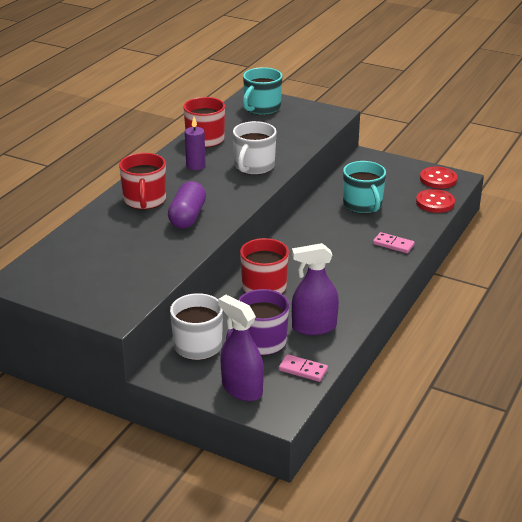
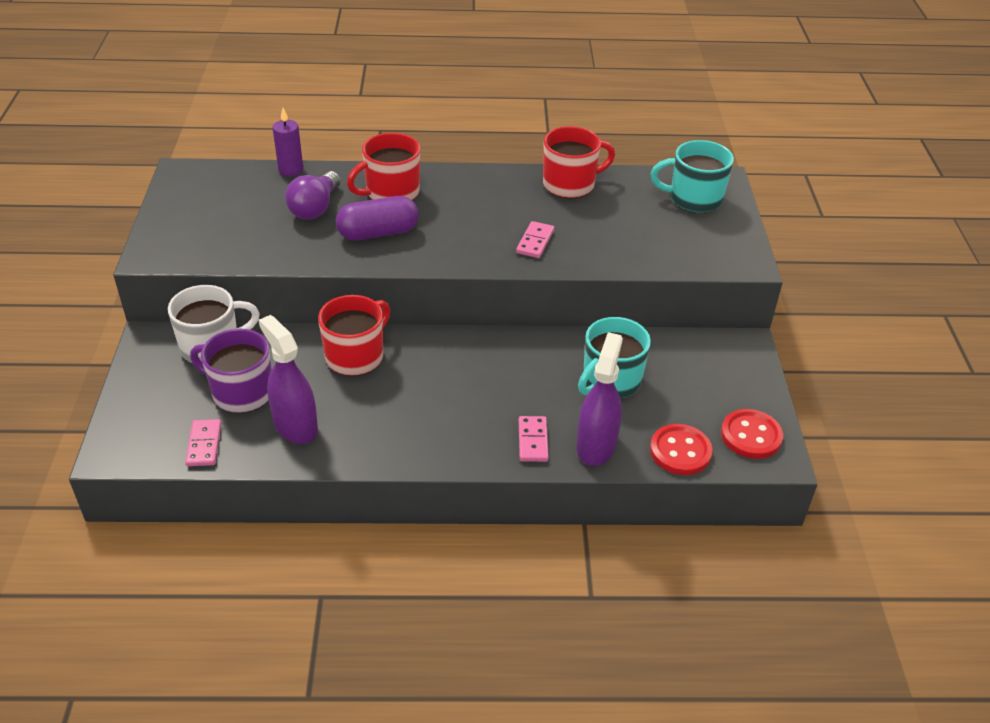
camera: 60 degrees right, 10 degrees up
(130, 233) = (315, 208): none -> purple light bulb
(195, 166) = (498, 199): purple candle -> purple candle (291, 170)
(242, 389) = (146, 407): purple spray bottle -> purple spray bottle (596, 445)
(254, 167) = (535, 242): white mug -> pink domino

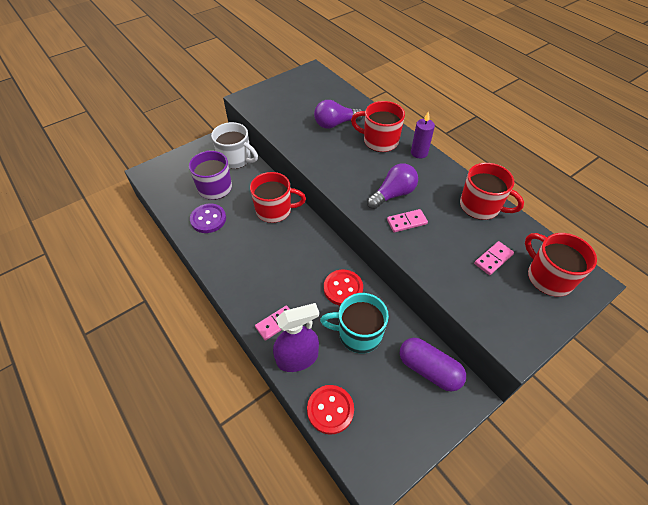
camera: 55 degrees right, 10 degrees up
(204, 444) = (172, 197): pink domino -> pink domino (493, 259)
(291, 170) = (355, 98): purple candle -> purple candle (419, 153)
(295, 426) = (208, 219): purple spray bottle -> purple button
(378, 233) = (341, 156): purple capsule -> purple capsule (429, 369)
(485, 229) = (393, 194): none -> purple light bulb
(693, 199) = (548, 277): turquoise mug -> red mug
(751, 436) = (381, 448): red button -> red button (343, 288)

